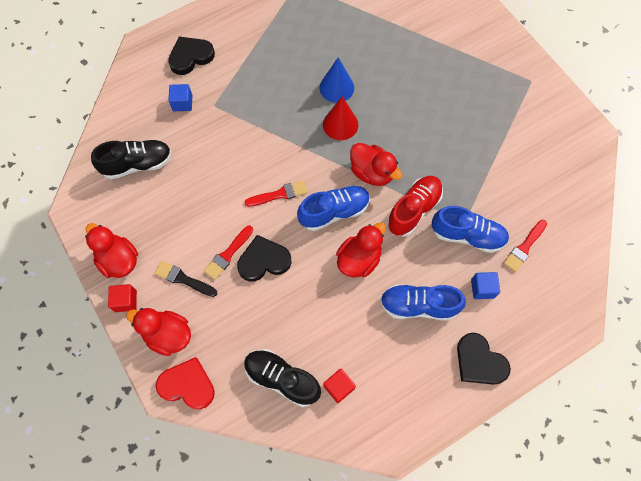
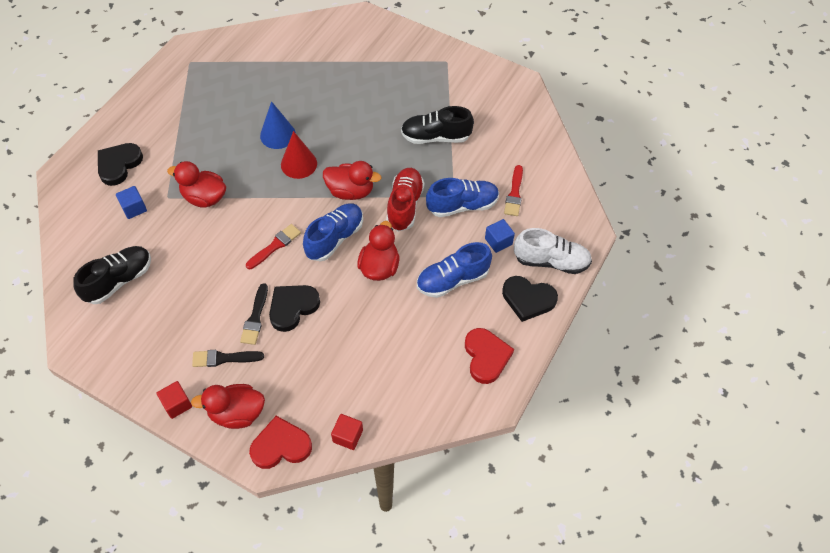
camera: 30 degrees left, 10 degrees down
(119, 260) = (149, 372): red duck -> red duck (204, 197)
(228, 254) = (255, 317): red brush -> black brush
(282, 379) = (366, 396): black shoe -> black shoe (435, 137)
(339, 387) = (421, 378): red cube -> red cube (347, 436)
(409, 398) = (486, 357): none -> red heart
(522, 334) = (551, 261): none -> white shoe

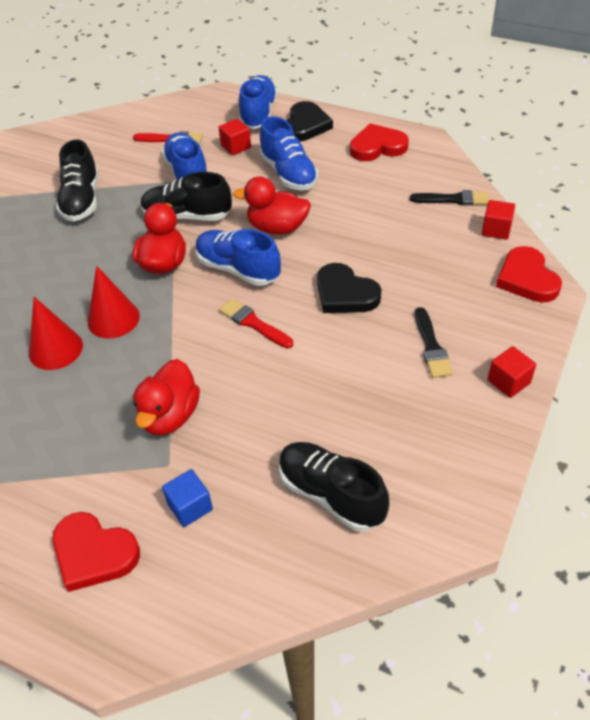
camera: 90 degrees left, 10 degrees down
(119, 165) = (94, 553): black heart -> red heart
(237, 413) = (501, 322): red duck -> none
(255, 317) = (366, 326): black brush -> black brush (453, 199)
(278, 135) = (56, 349): blue cone -> red cone
(404, 205) = (187, 216): red shoe -> black shoe
(498, 241) = (236, 147): blue cube -> red cube
(551, 261) = (258, 114): white shoe -> blue shoe

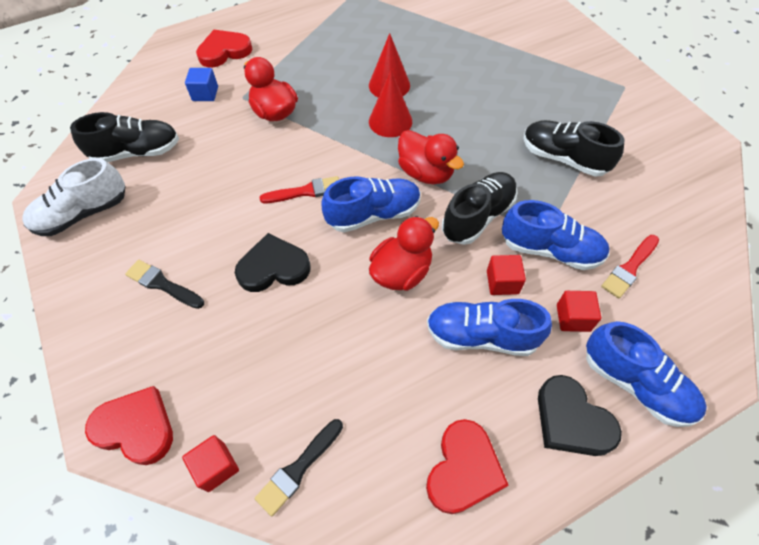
camera: 125 degrees right, 10 degrees up
(440, 468) = (83, 213): none -> white shoe
(508, 382) = (79, 308): red cube -> red cube (502, 282)

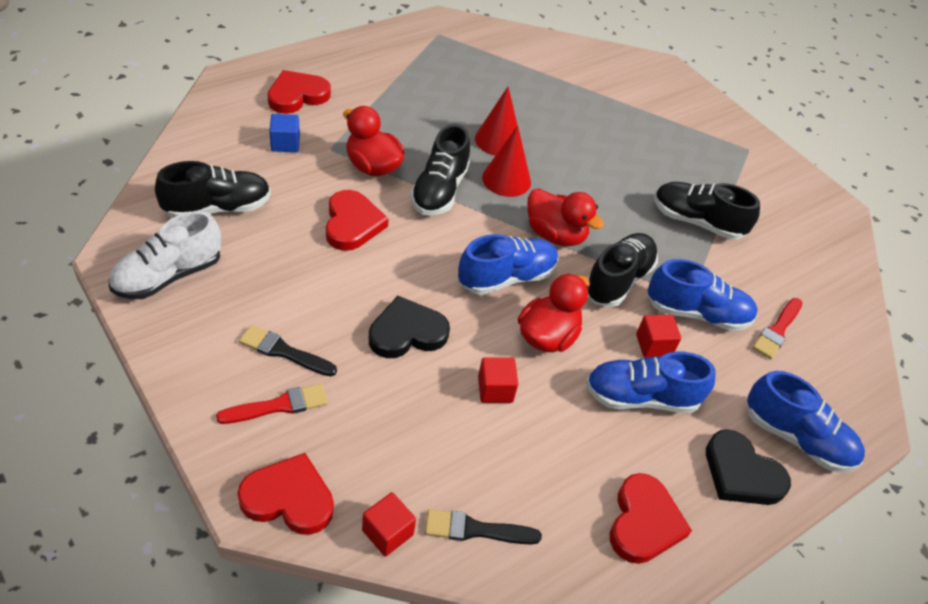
camera: 15 degrees left, 10 degrees down
(246, 165) = (352, 224): none -> red heart
(299, 468) = (476, 530): black brush -> black brush turned 60 degrees clockwise
(305, 191) = (426, 253): red brush -> red brush (278, 406)
(328, 133) = (439, 190): none -> black shoe
(573, 318) = (729, 378): red cube -> red cube (495, 389)

